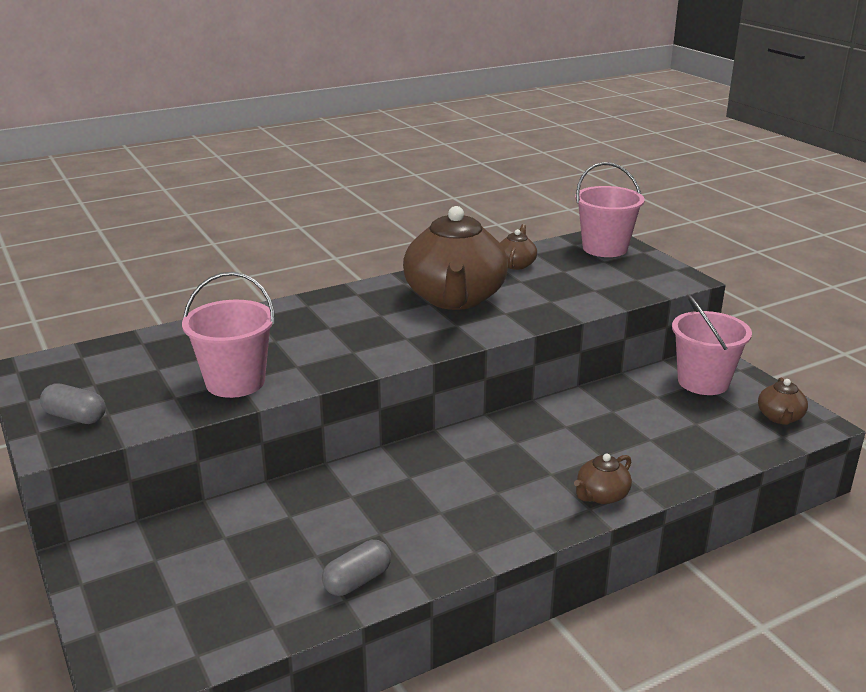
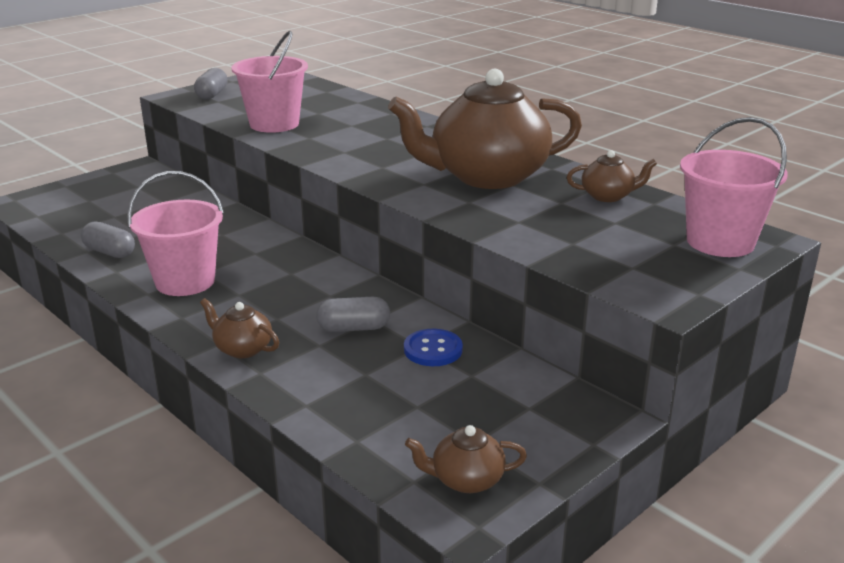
camera: 75 degrees right, 0 degrees up
(578, 436) = (353, 328): none -> grey capsule
(619, 406) = (433, 350): none -> blue button
(703, 382) = (533, 410): pink bucket -> pink bucket (185, 281)

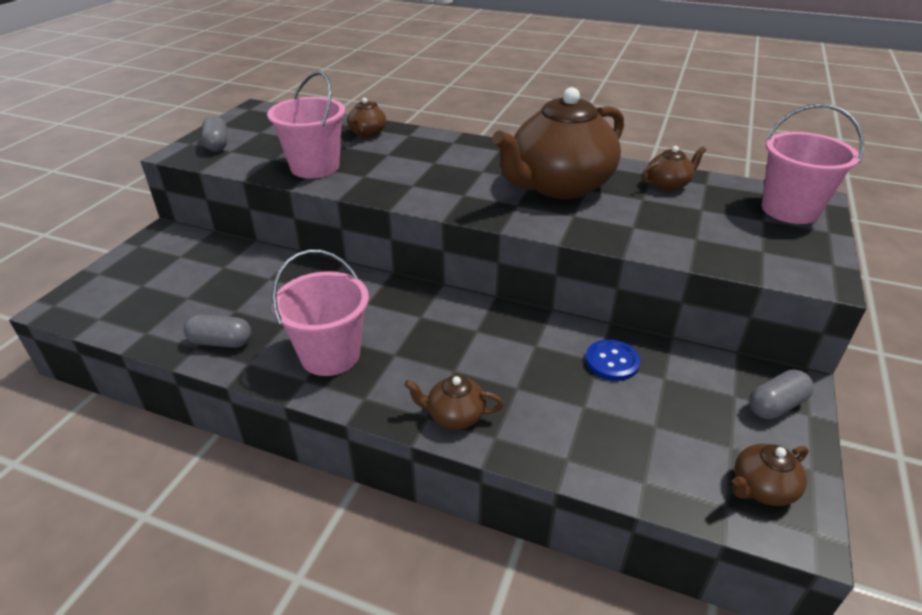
camera: 25 degrees left, 10 degrees up
(353, 106) = (367, 133): none -> brown teapot
(353, 328) = (529, 360): grey capsule -> grey capsule (776, 405)

